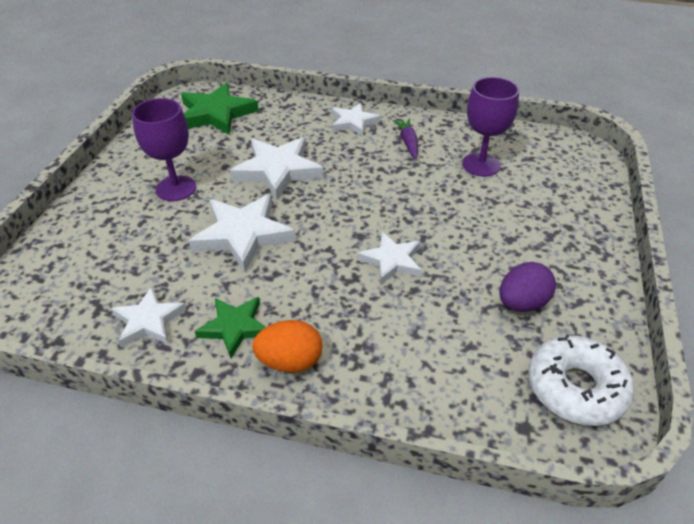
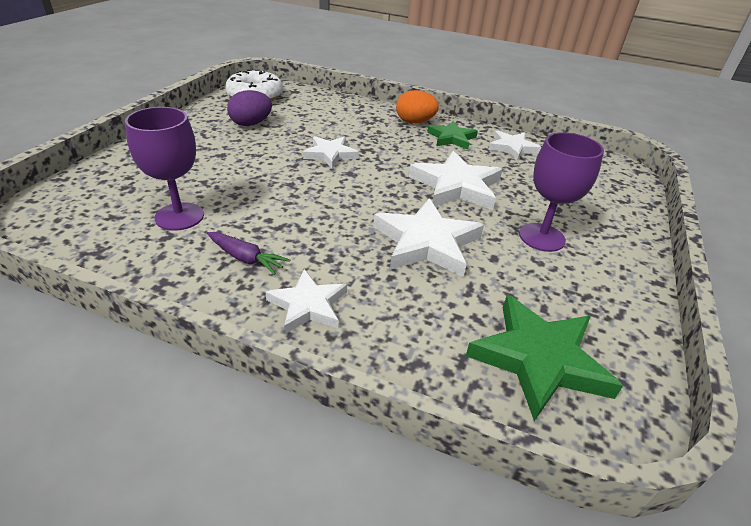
camera: 175 degrees left, 5 degrees down
(408, 142) = (246, 258): purple carrot -> purple carrot turned 60 degrees counterclockwise

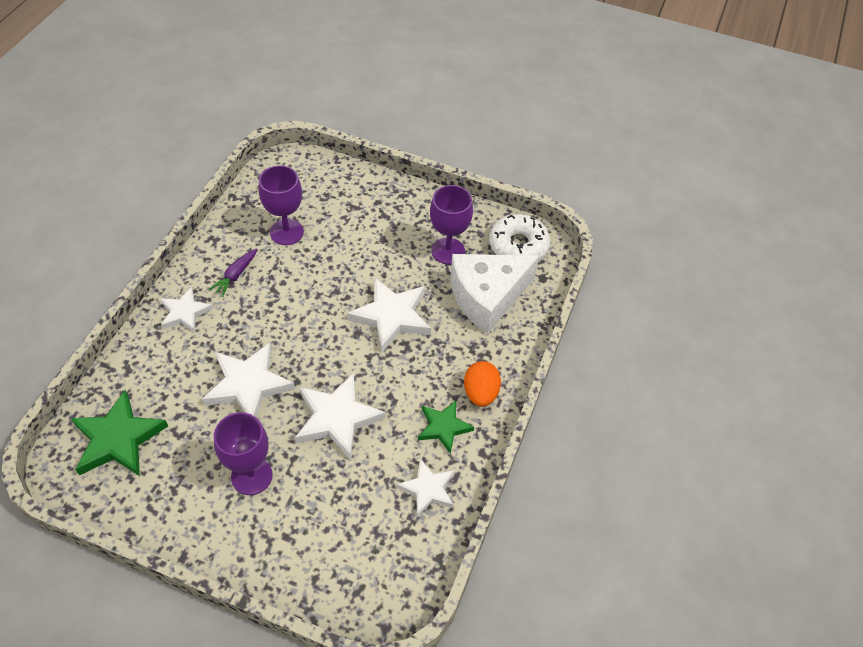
camera: 90 degrees right, 15 degrees up
(251, 124) = (448, 251): purple egg -> purple goblet
(312, 112) = (487, 297): none -> white cheese
(330, 154) = (391, 316): white star -> white star, size x1.61

